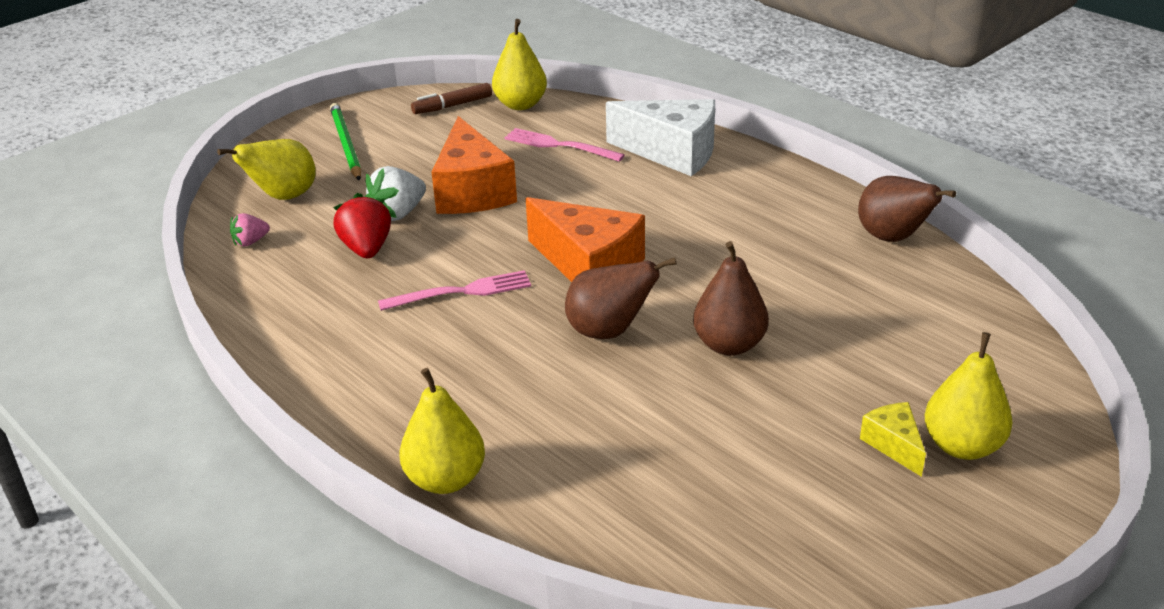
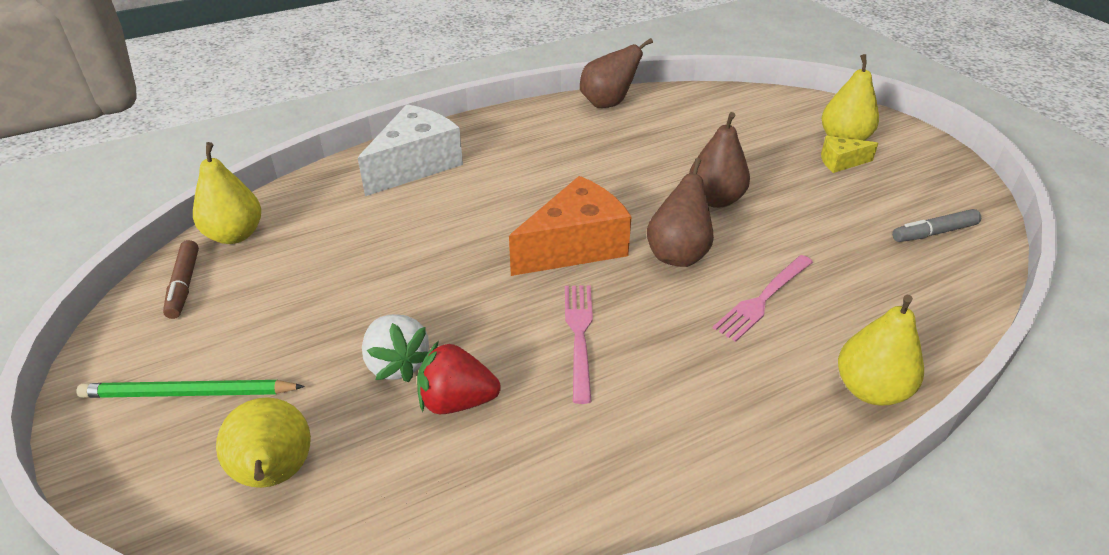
camera: 75 degrees left, 5 degrees up
(250, 242) = (370, 522): pink strawberry -> none
(472, 191) = (390, 299): orange cheese -> none
(558, 145) = (345, 225): pink fork -> pink fork (762, 300)
(766, 537) = (933, 233): none -> grey marker

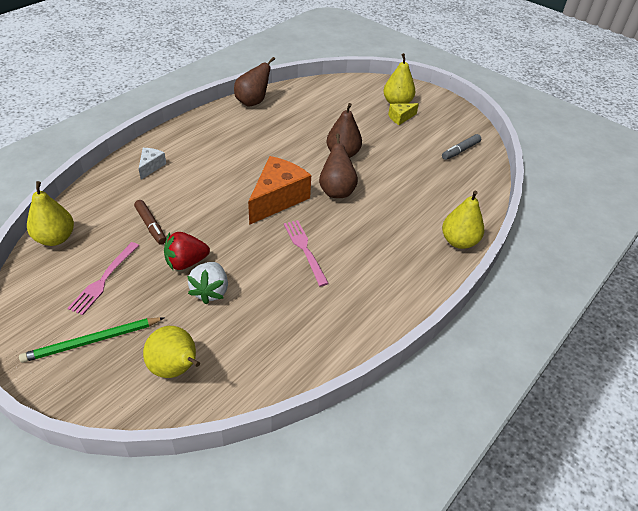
camera: 25 degrees left, 5 degrees up
(184, 285) = (42, 278): brown marker -> brown marker (151, 226)
(397, 364) = (210, 291): white strawberry -> white strawberry turned 60 degrees clockwise
(415, 165) = (151, 166): white cheese -> white cheese, size x0.49
(457, 401) = (256, 302): red strawberry -> red strawberry (186, 262)
(762, 300) = (391, 207): pink fork -> pink fork (103, 280)

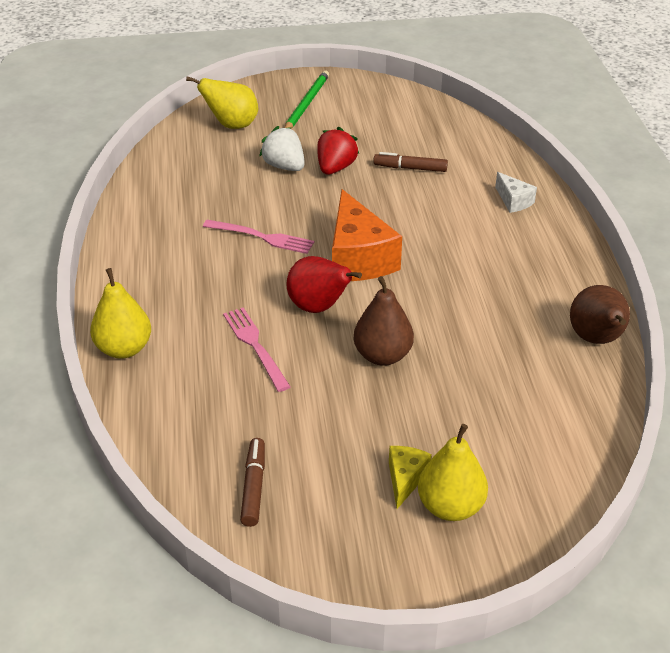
camera: 135 degrees right, 5 degrees down
(55, 238) = (450, 120): yellow pear -> none
(103, 280) = (366, 125): pink fork -> pink fork (254, 345)
(336, 191) = (319, 307): brown pear -> red pear
(460, 151) = (254, 487): grey marker -> brown marker

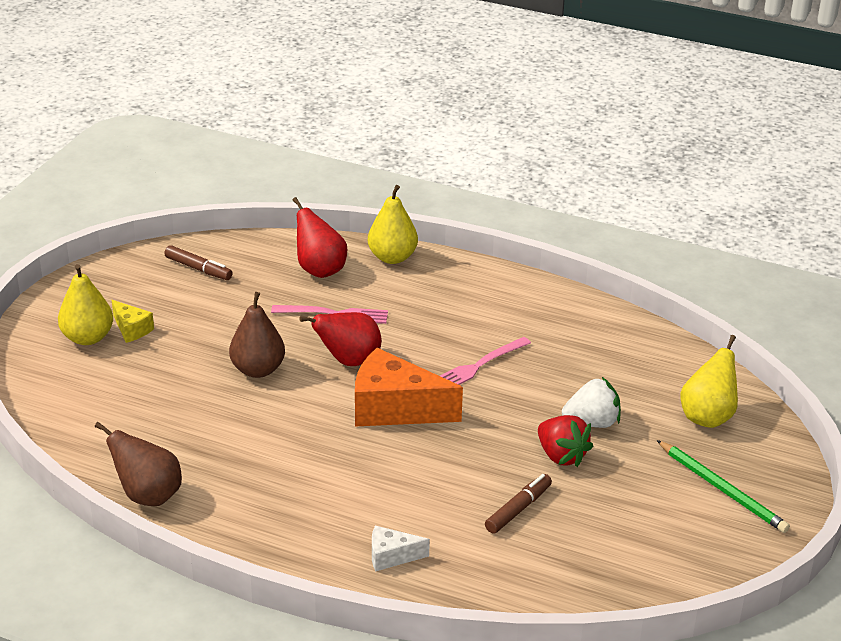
camera: 120 degrees right, 5 degrees down
(184, 390) = (320, 269): none -> red pear

